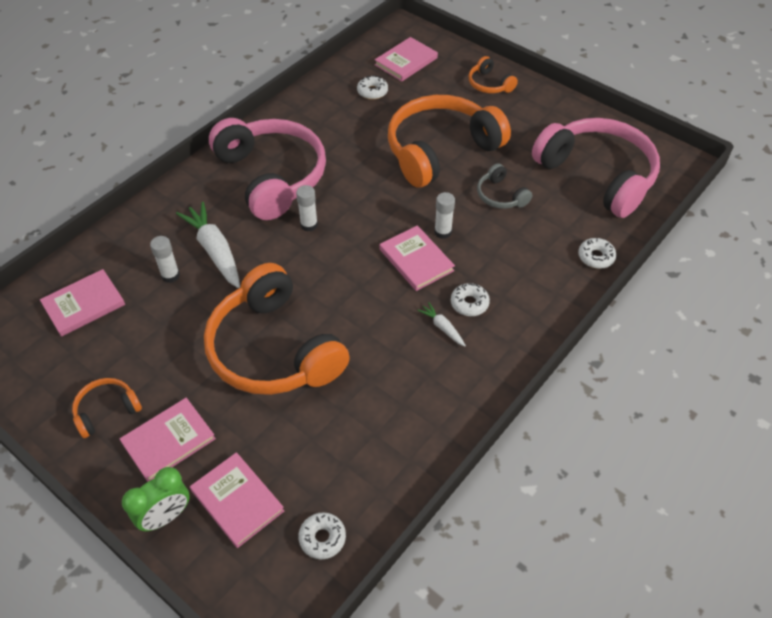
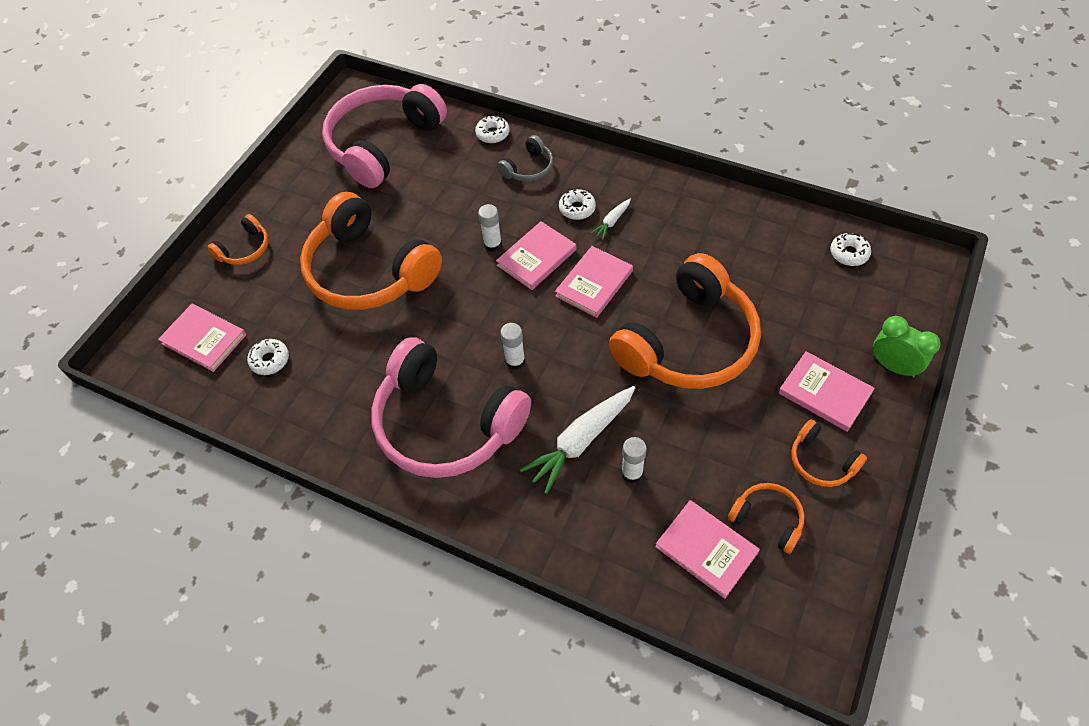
camera: 100 degrees left, 5 degrees up
(82, 352) = (767, 519): none -> orange headphones
(237, 501) = (850, 319): pink book -> pink book (594, 283)
(271, 176) = (446, 423): pink headphones -> pink headphones turned 105 degrees counterclockwise
(500, 195) = (429, 209): grey headphones -> grey headphones (528, 168)

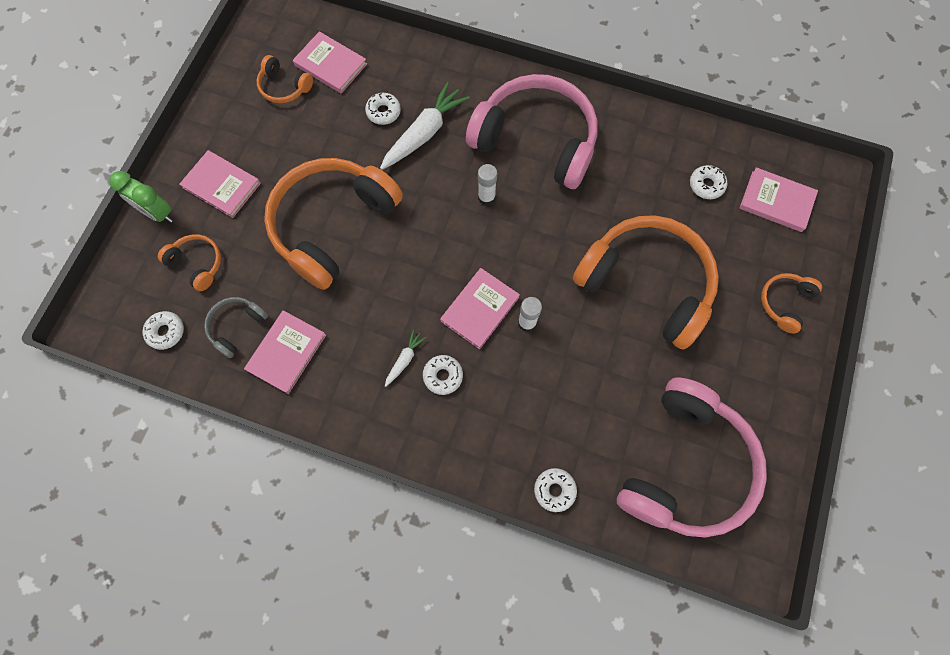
camera: 170 degrees right, 15 degrees up
(528, 168) = (503, 434): grey headphones -> grey headphones (237, 327)
(594, 283) = (420, 282): pink book -> pink book (287, 352)
(632, 473) = (383, 112): white glue stick -> white donut
(821, 461) = (236, 130): orange headphones -> orange headphones (197, 264)

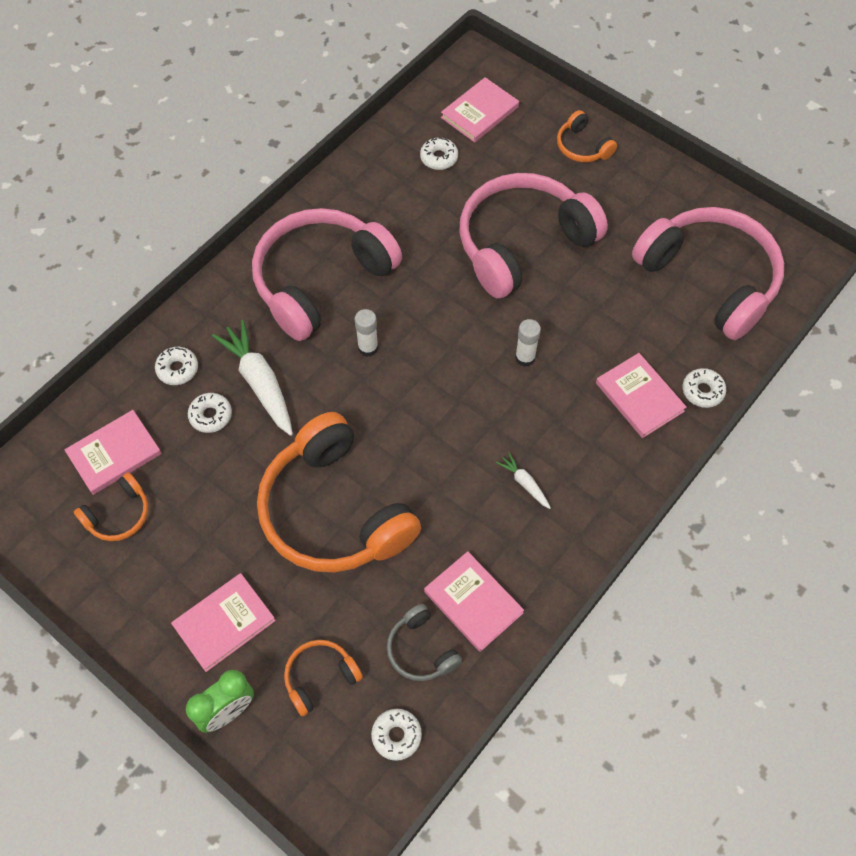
camera: 70 degrees left, 10 degrees down
(443, 376) = (555, 452): white donut -> white donut (177, 369)
(480, 309) = (494, 395): pink book -> pink book (639, 397)
(646, 284) = (522, 244): orange headphones -> pink headphones

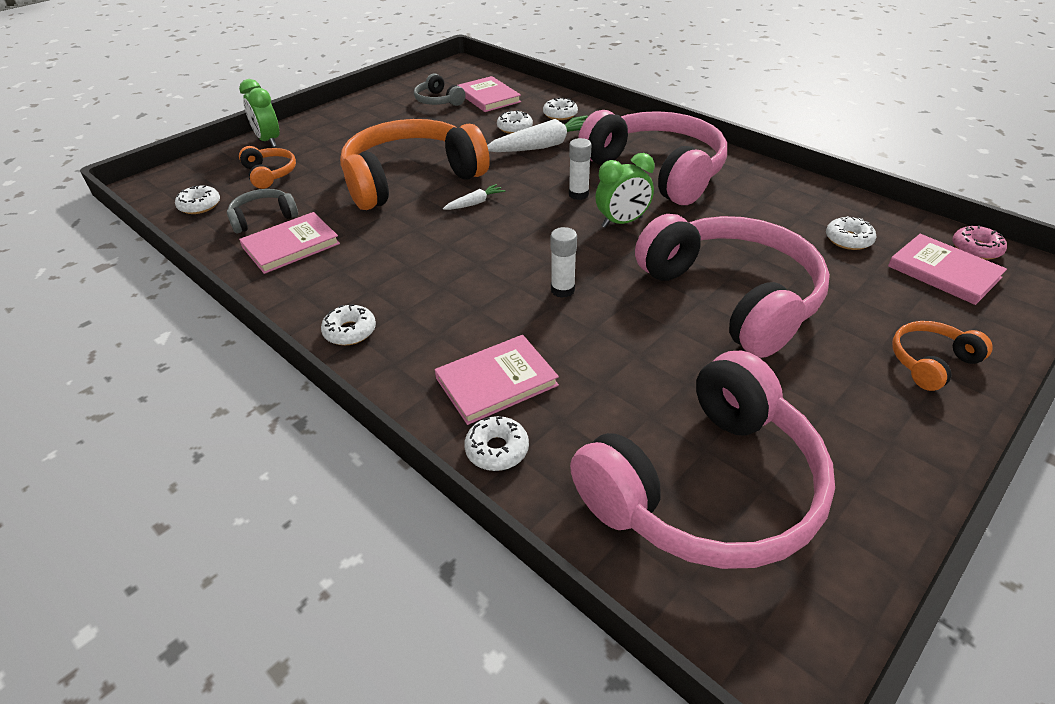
camera: 95 degrees right, 20 degrees down
(118, 514) = (438, 100): orange headphones -> grey headphones
(224, 623) = (335, 138): pink book -> none
(418, 312) = (622, 222): none -> green clock
(448, 86) = (976, 249): none -> pink donut
(524, 483) = (403, 282): white carrot -> white carrot (475, 203)
(597, 512) = (350, 331): none -> white donut

